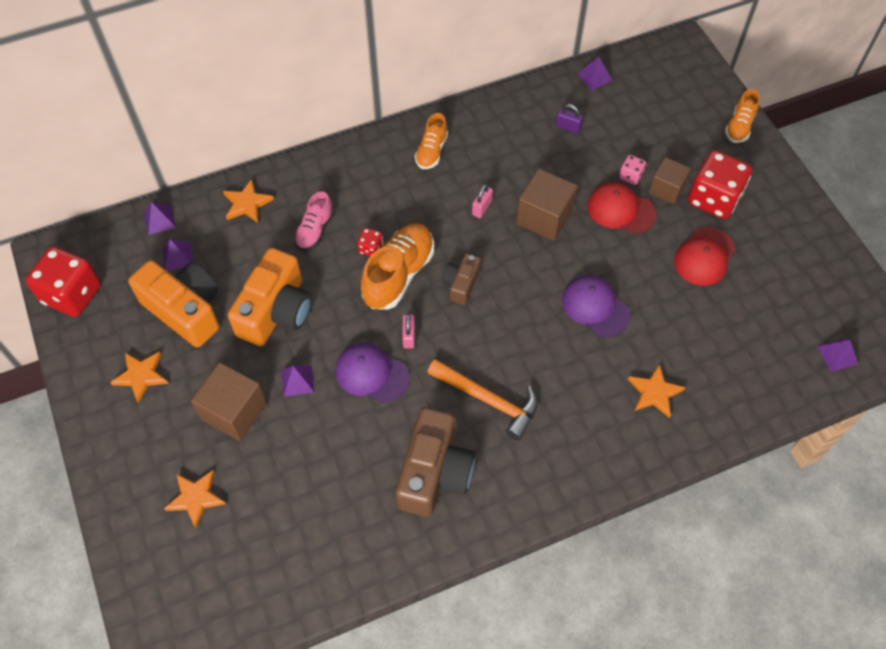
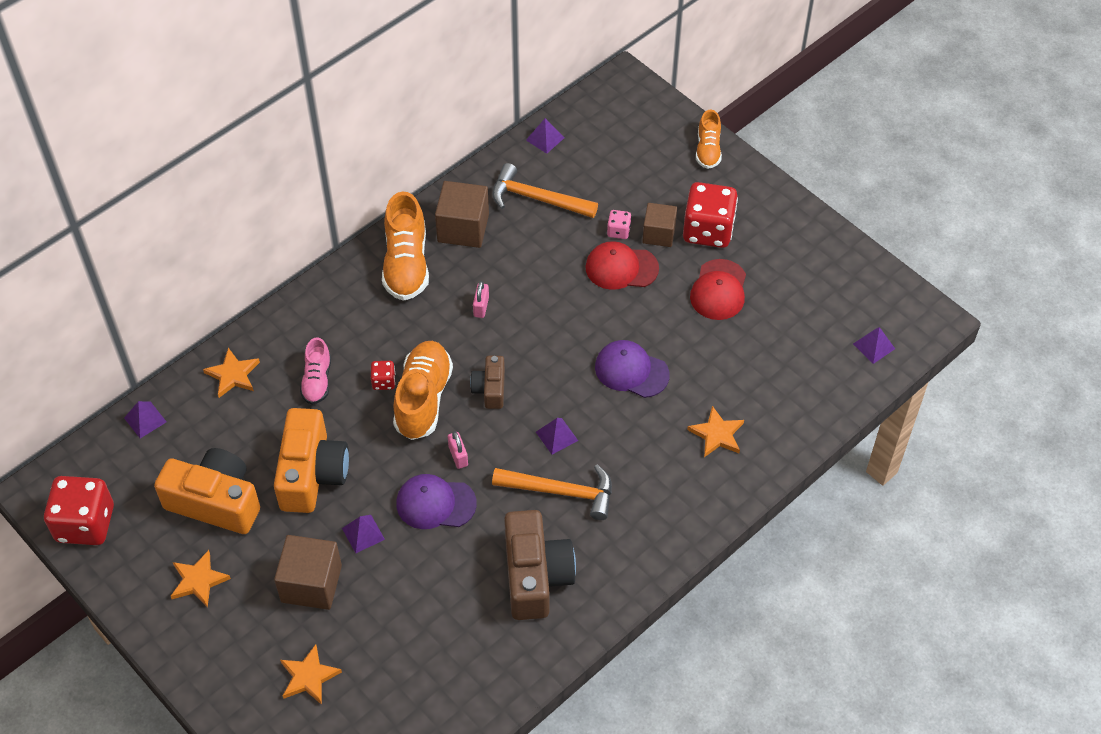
camera: 20 degrees left, 5 degrees down
(178, 256) = (182, 451): purple pyramid -> purple pyramid (556, 436)
(431, 151) = (406, 264): orange shoe -> orange shoe, size x1.71
(544, 217) = (548, 298): brown cube -> brown cube (463, 228)
(568, 127) = (537, 199): purple padlock -> orange hammer

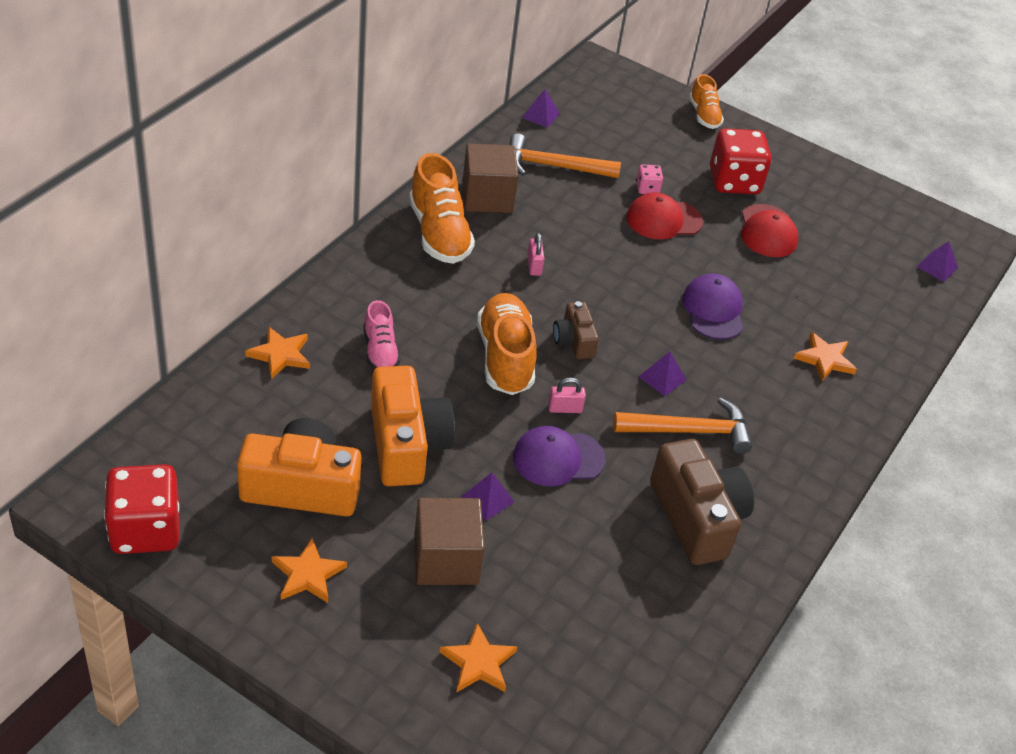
camera: 20 degrees left, 10 degrees down
(145, 419) = (189, 410): purple pyramid -> none
(383, 381) = (455, 345): red dice -> none
(458, 456) = (564, 408): pink padlock -> pink padlock turned 60 degrees counterclockwise
(631, 371) = (713, 310): purple cap -> purple cap turned 75 degrees clockwise
(658, 234) = (688, 188): brown cube -> none

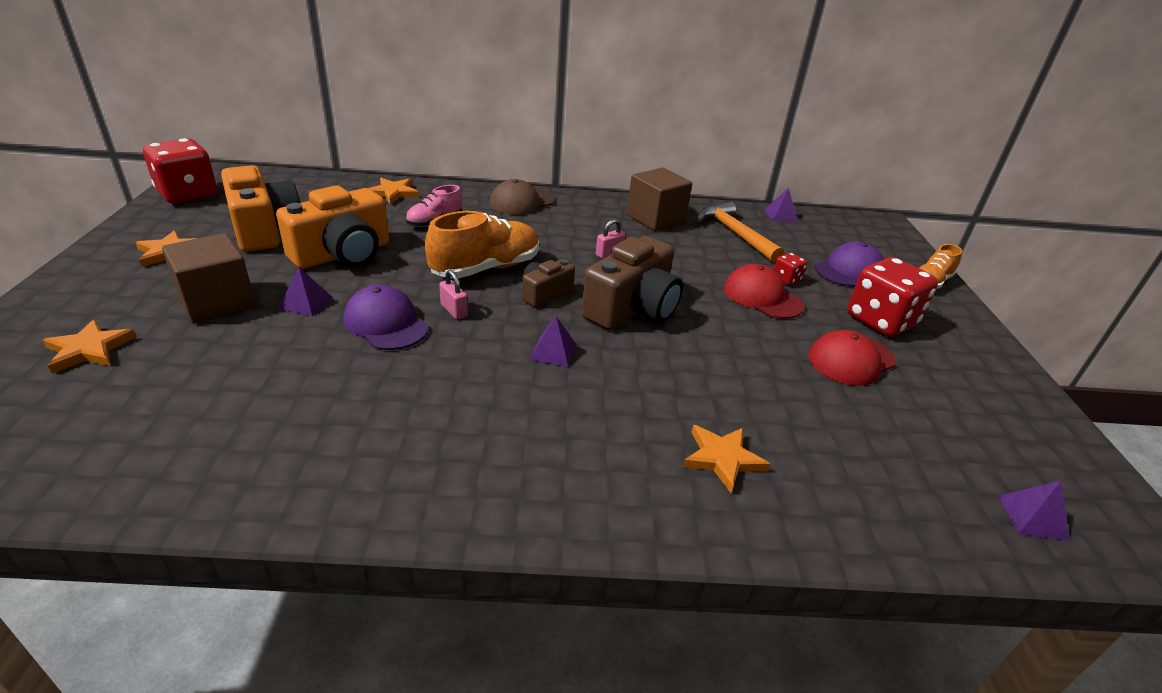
camera: 60 degrees right, 10 degrees down
(380, 268) = (521, 202): none -> brown cap
(439, 233) = (588, 212): orange shoe -> none
(647, 188) = (786, 279): pink dice -> red dice
(689, 431) = (496, 388): orange hammer -> none
(696, 518) = (368, 429): brown camera -> brown camera (632, 308)
(713, 310) = (687, 356): purple cap -> purple cap (849, 270)

